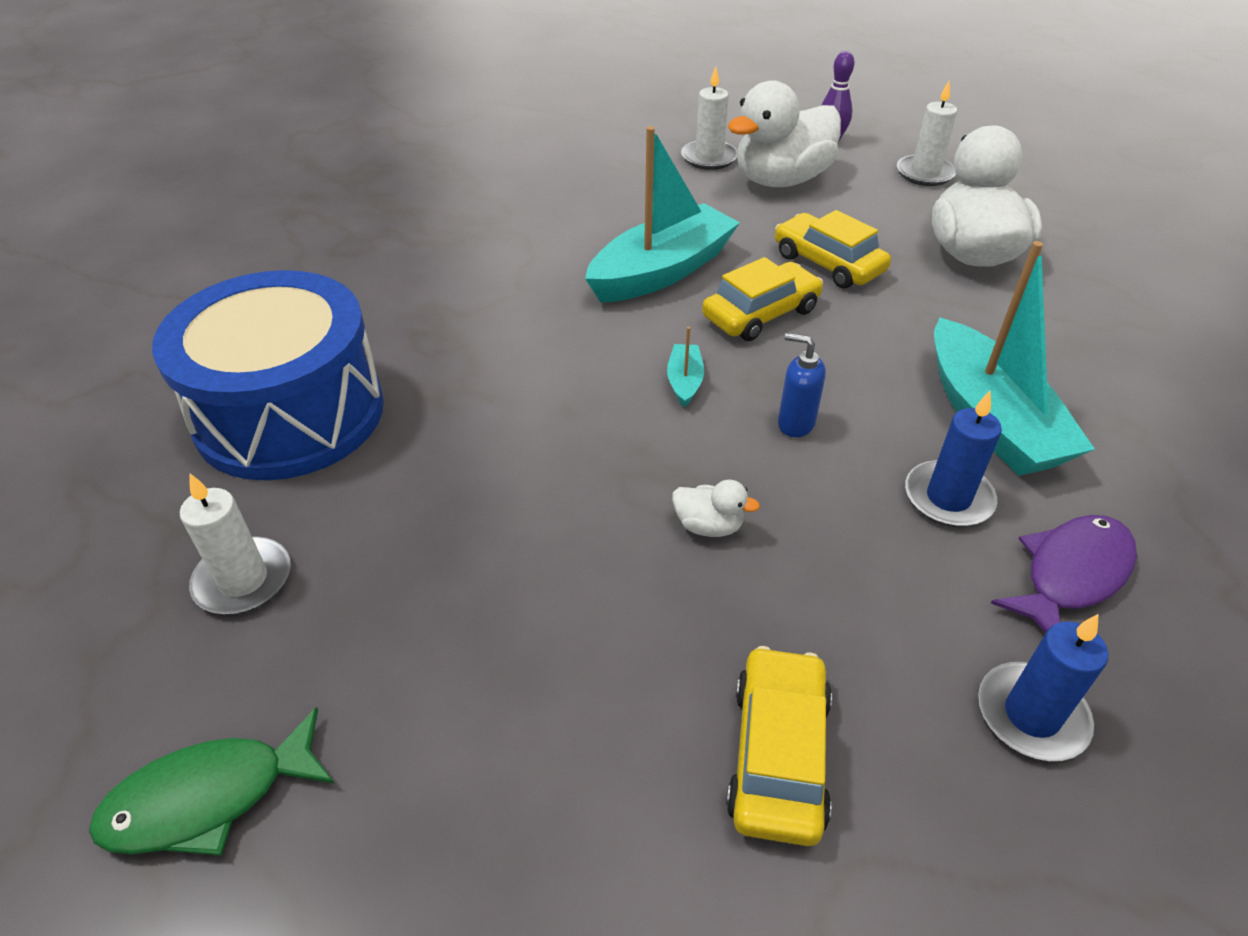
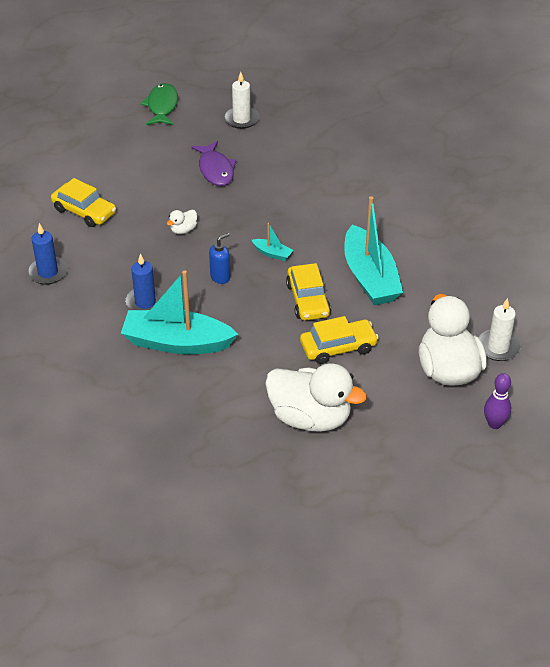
camera: 115 degrees right, 0 degrees up
(290, 414) = (328, 139): blue drum -> none
(925, 173) = (419, 452): white candle -> none
(1070, 575) = (84, 316): purple fish -> purple fish (215, 170)

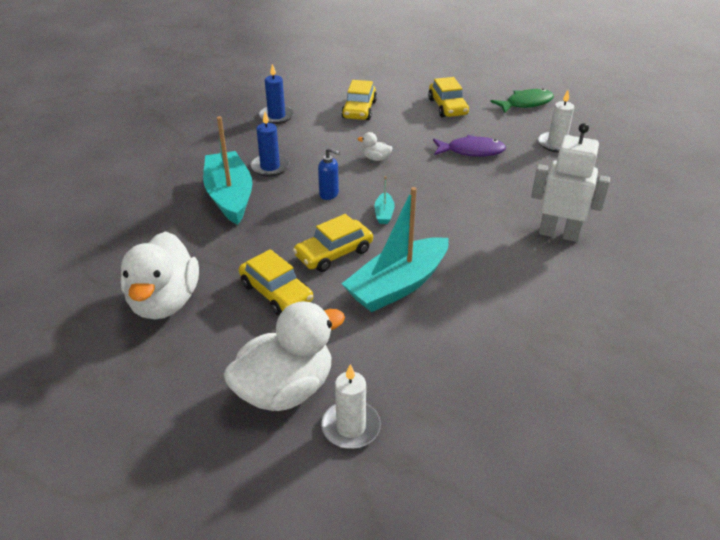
camera: 65 degrees right, 5 degrees down
(128, 154) = (447, 107): none -> yellow car
(215, 170) = (471, 151): purple fish -> purple fish turned 135 degrees counterclockwise
(361, 172) = (558, 233): none -> white robot
(494, 424) = (211, 460): purple bowling pin -> none

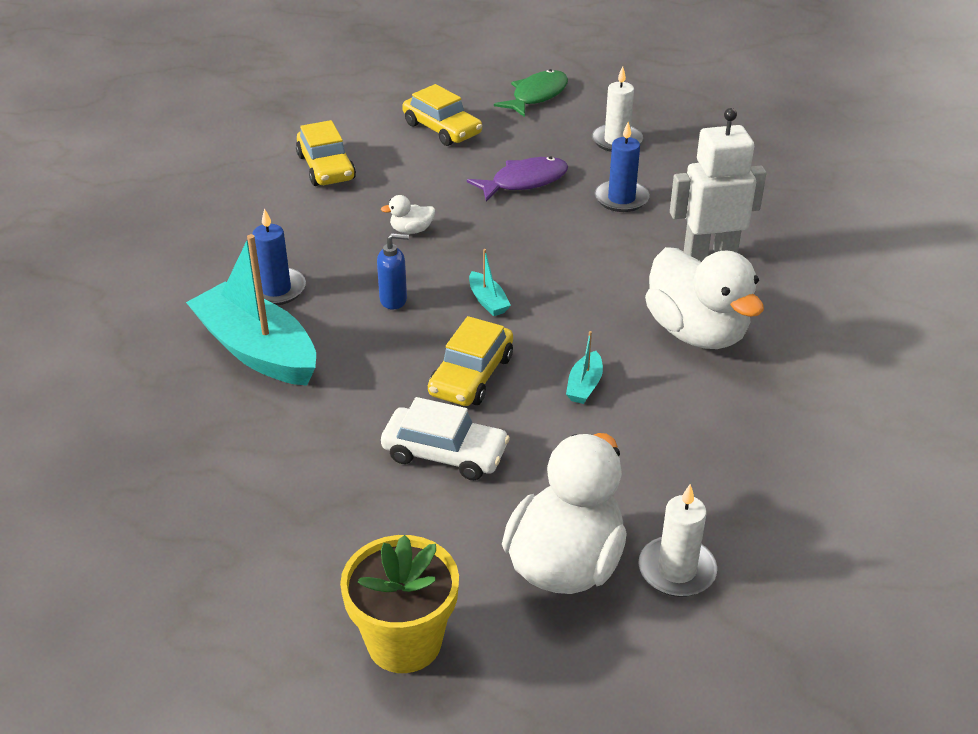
camera: 30 degrees left, 0 degrees up
(151, 392) = (404, 642): none -> yellow flower pot
(165, 302) = (307, 525): white duck -> white duck (697, 332)
(276, 116) = (214, 212): blue candle -> blue candle (621, 199)
(276, 292) = (445, 453): yellow car -> white car
(398, 285) = (584, 385): turquoise boat -> turquoise boat, size x0.42

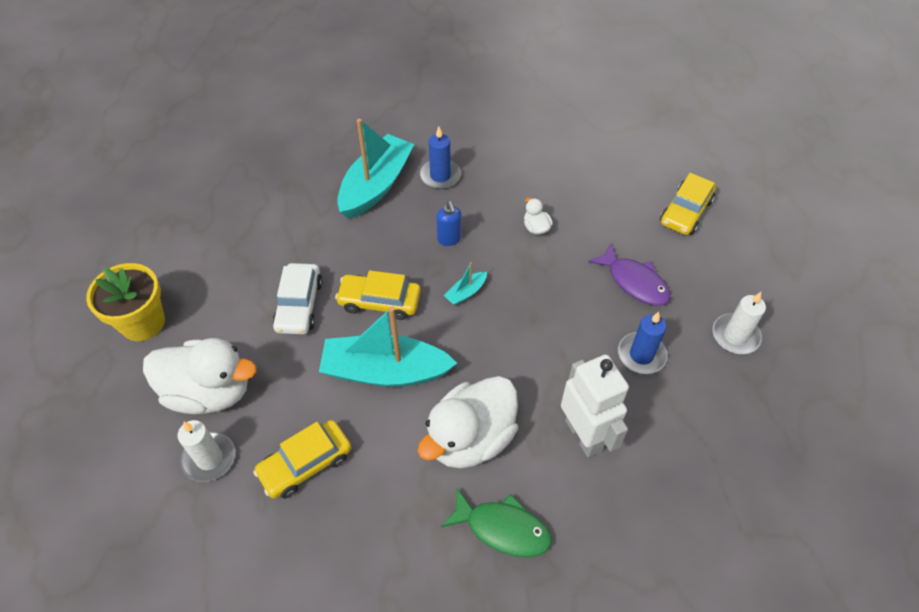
camera: 75 degrees right, 15 degrees up
(326, 167) = (594, 159): yellow car -> yellow car (305, 464)
(536, 96) = (778, 262): green fish -> green fish (502, 528)
(584, 385) = (385, 371): turquoise boat -> turquoise boat, size x2.40

